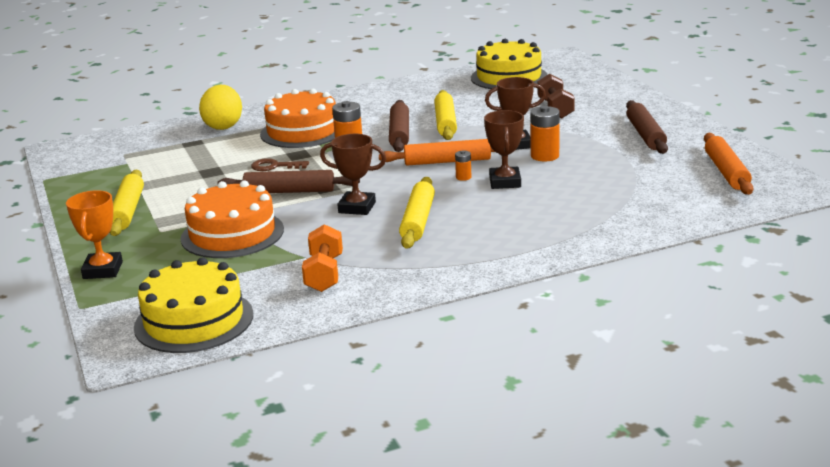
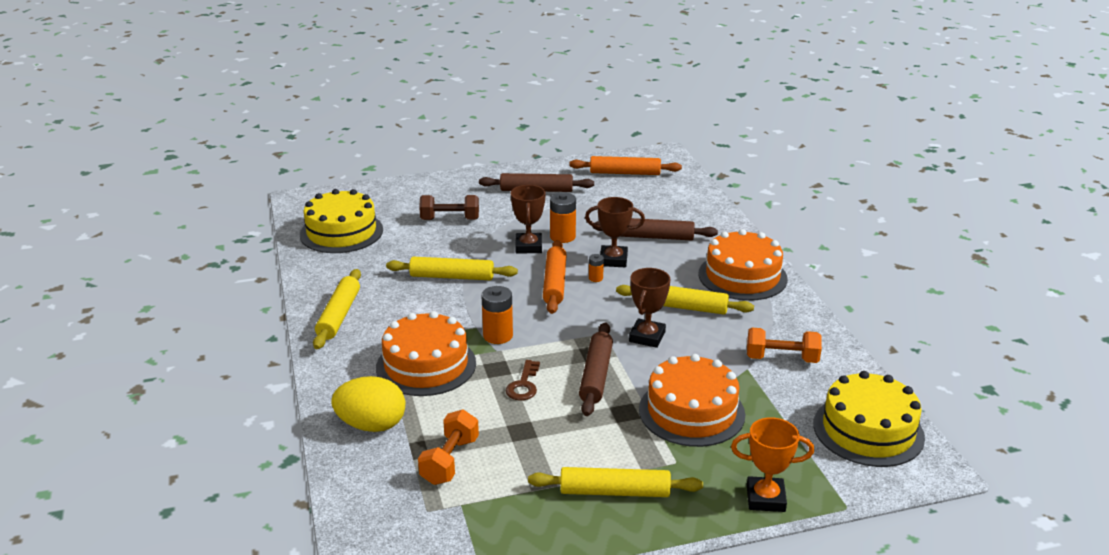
camera: 85 degrees left, 5 degrees up
(177, 154) = (450, 461): none -> orange dumbbell
(371, 96) = (339, 315): none -> yellow rolling pin
(400, 133) = (467, 304): brown rolling pin -> brown rolling pin (654, 237)
(495, 248) = (742, 276): none -> orange cake

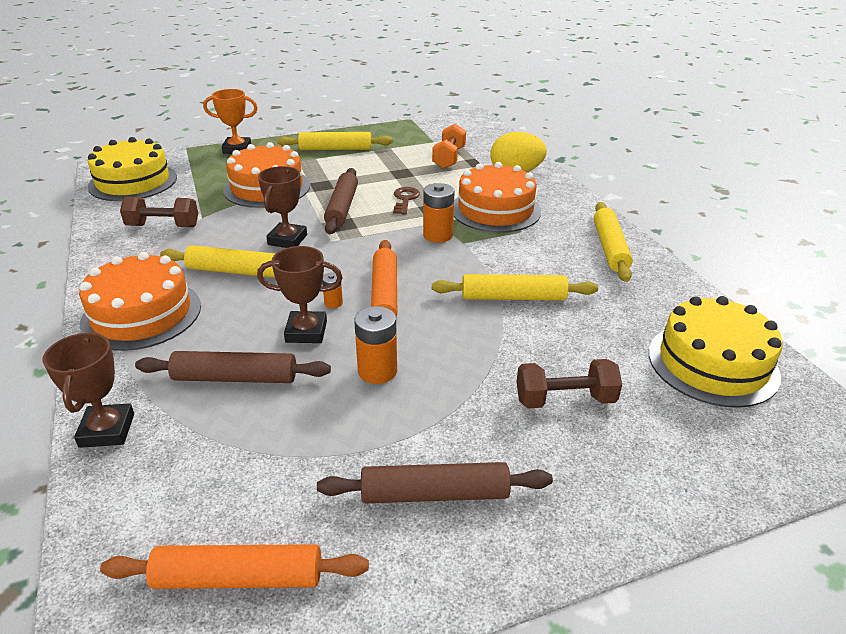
camera: 175 degrees right, 5 degrees up
(528, 247) = (426, 349): brown trophy -> brown trophy (107, 430)
(781, 358) = (163, 226): orange dumbbell -> brown dumbbell

